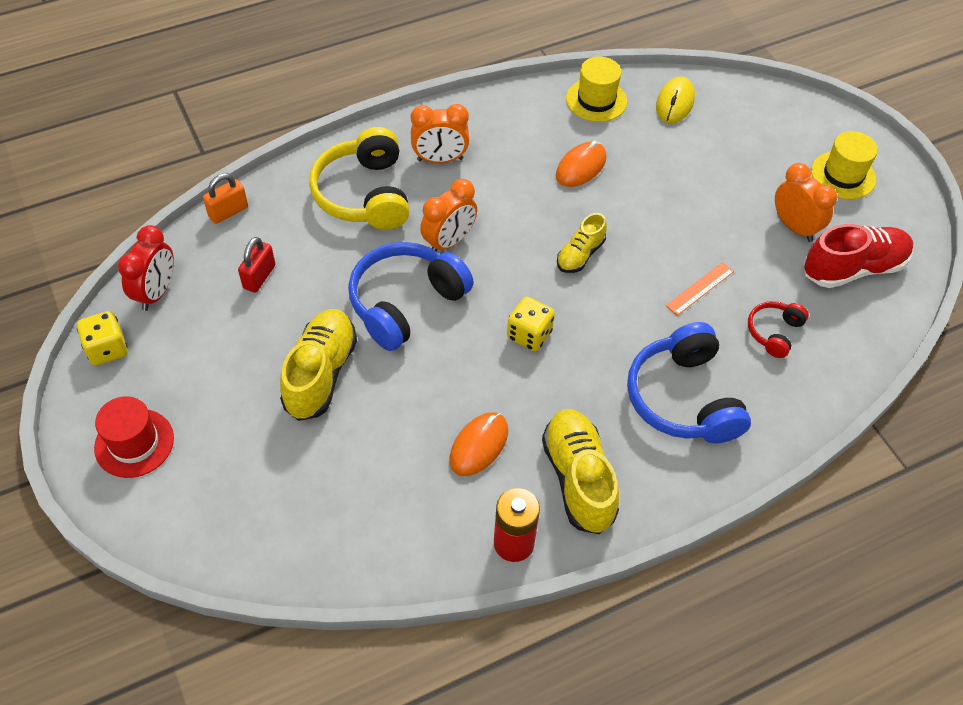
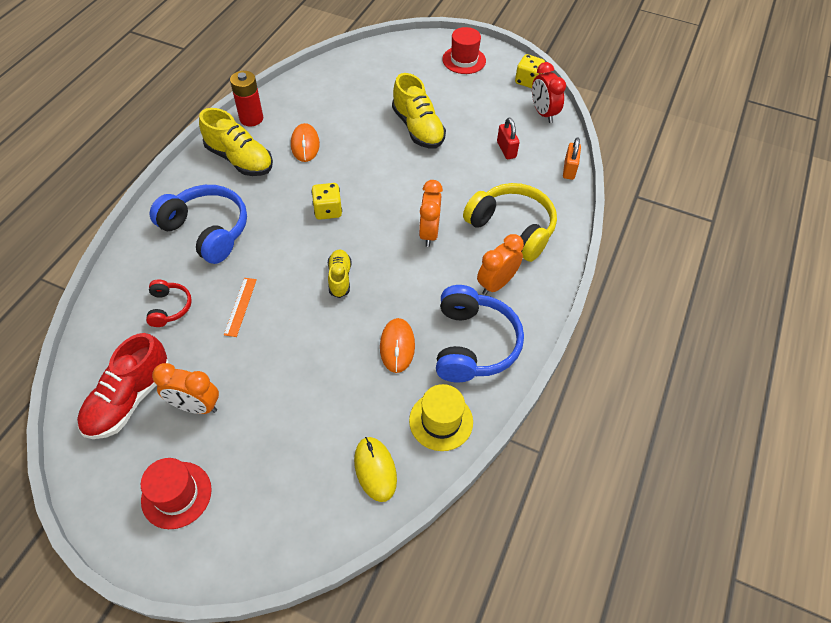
camera: 140 degrees right, 0 degrees up
(405, 303) = (414, 184): blue headphones -> blue headphones (473, 344)
(843, 175) = (176, 495): yellow hat -> red hat

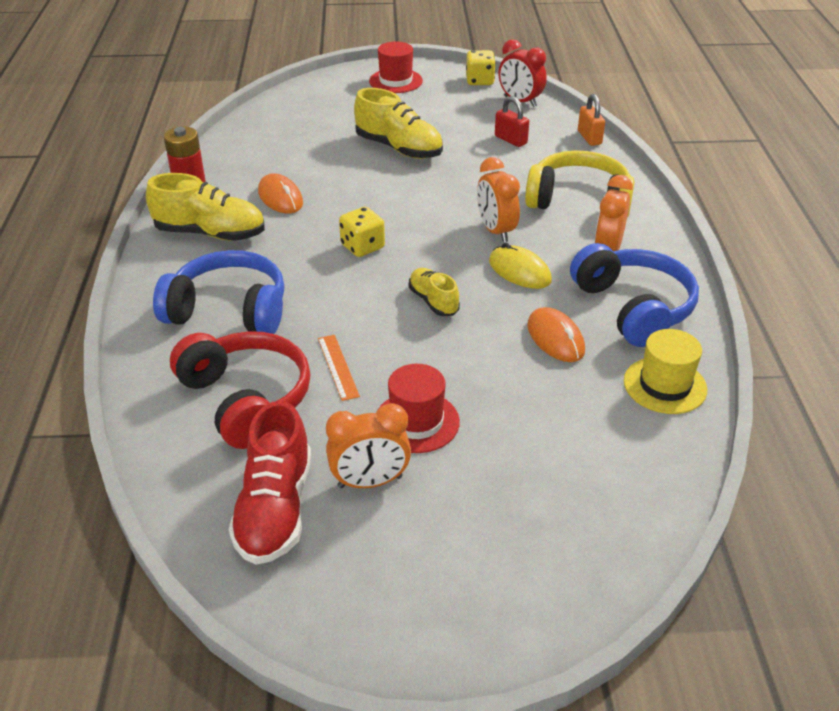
camera: 25 degrees left, 15 degrees down
(169, 307) = (246, 399): red headphones -> red headphones, size x1.96
(176, 495) = (427, 579): red hat -> red hat (416, 422)
(375, 469) = (637, 456): yellow mouse -> yellow mouse (519, 271)

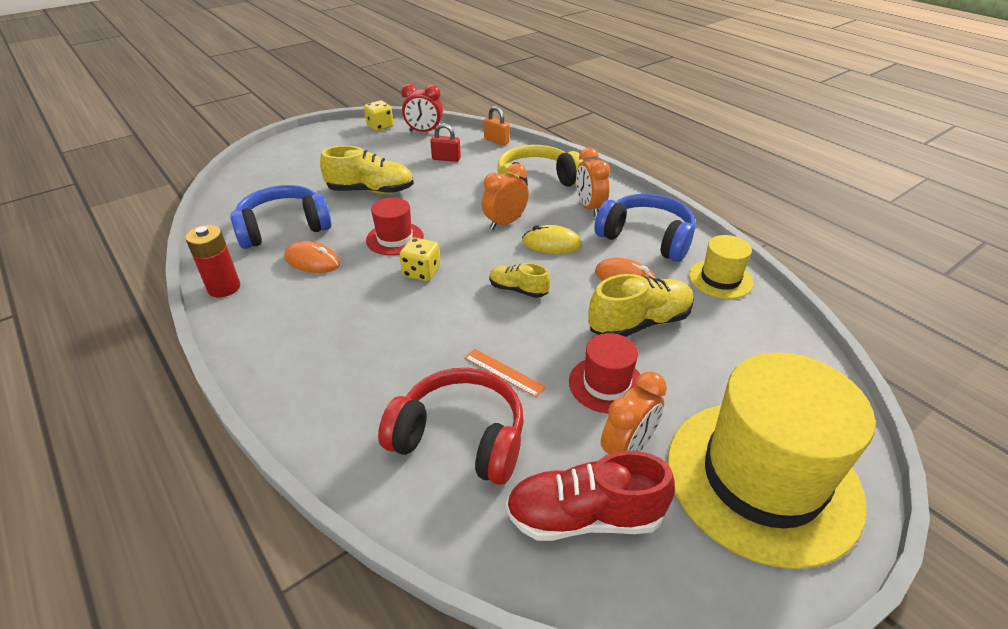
camera: 35 degrees left, 0 degrees up
(210, 233) = (279, 314): yellow shoe -> yellow shoe (639, 323)
(229, 310) = (365, 370): blue headphones -> blue headphones (284, 228)
(275, 509) = (584, 516): red shoe -> red shoe turned 120 degrees clockwise
(395, 81) = (315, 144): red hat -> red hat (395, 238)
(463, 572) = (762, 478): none -> yellow hat
(496, 231) = (505, 223): orange clock -> orange clock turned 105 degrees clockwise

